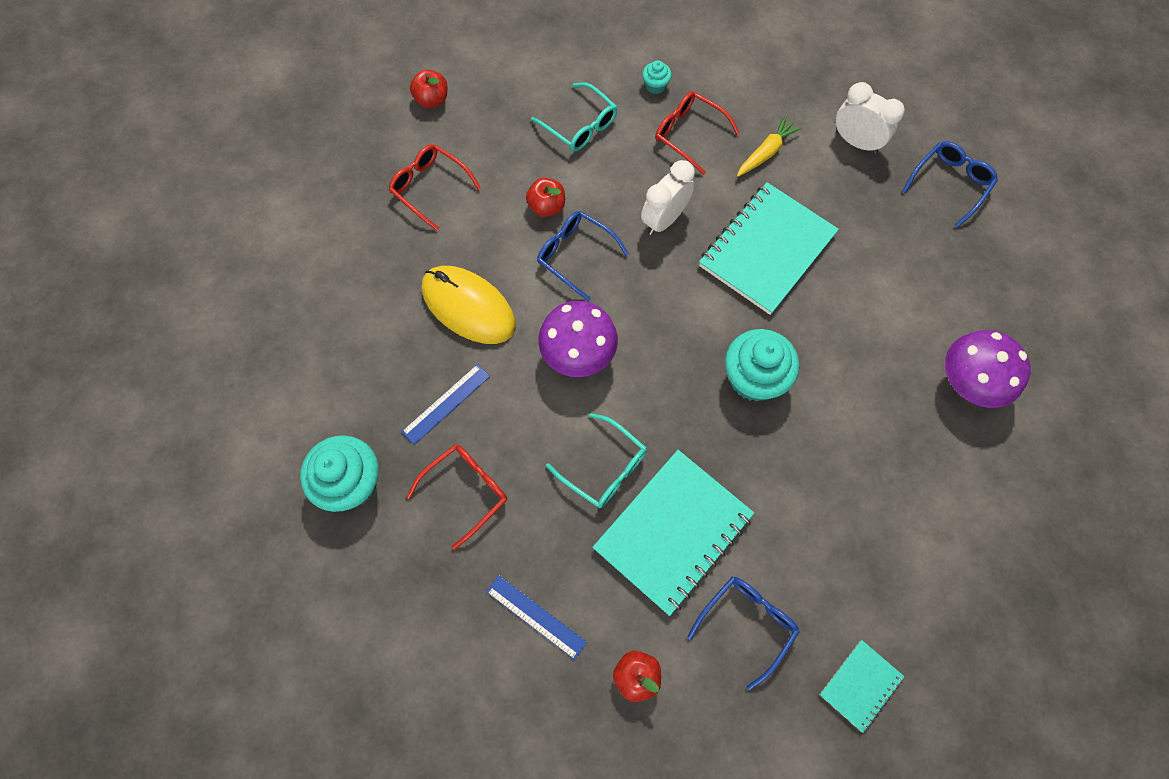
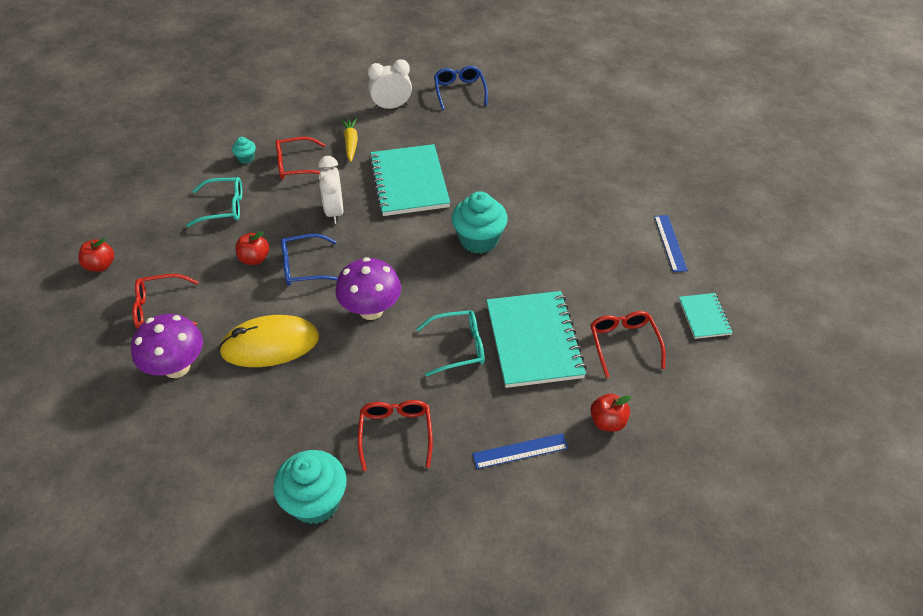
camera: 50 degrees left, 20 degrees down
(446, 404) = (322, 403): blue ruler -> blue ruler (670, 243)
(747, 624) = (623, 344): blue glasses -> red glasses
(967, 383) = (576, 160): purple mushroom -> purple mushroom (177, 367)

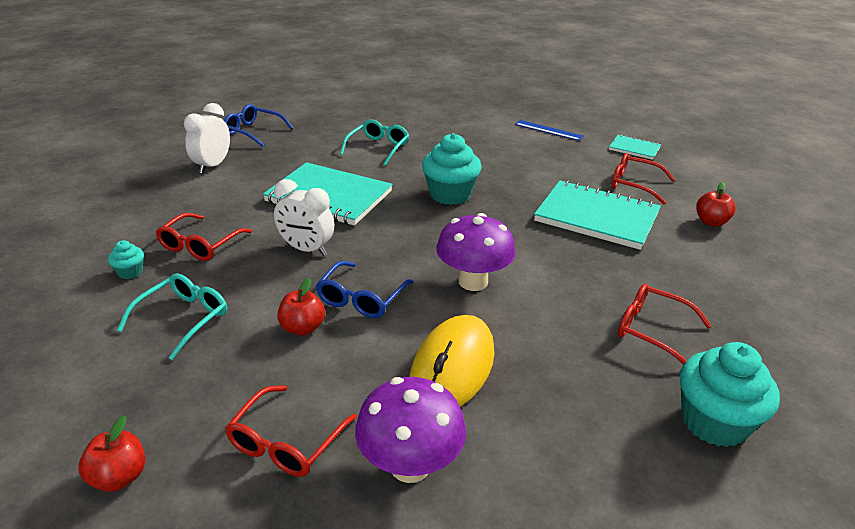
camera: 55 degrees left, 15 degrees down
(351, 143) = (223, 203): yellow carrot -> none
(458, 347) = (570, 254): turquoise glasses -> turquoise glasses (378, 148)
(520, 451) = (718, 272): blue ruler -> none

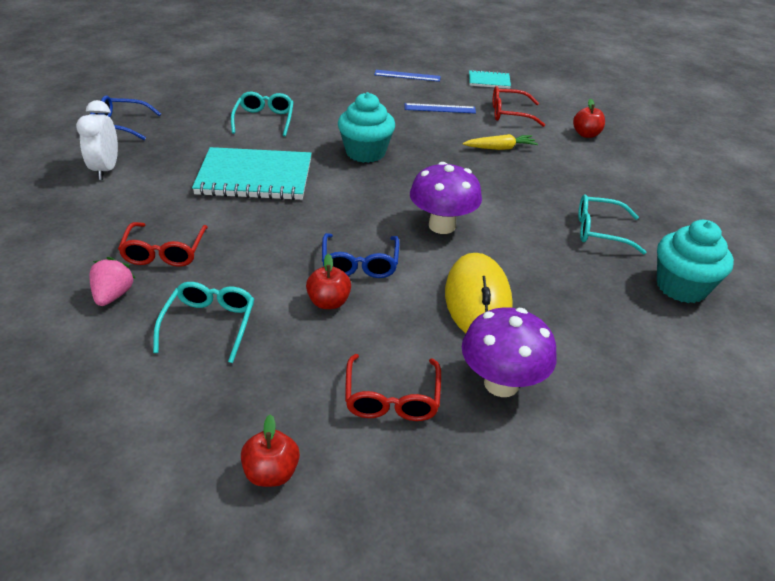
camera: 25 degrees left, 5 degrees up
(130, 272) = (113, 295): turquoise cupcake -> pink strawberry
(306, 249) = (274, 232): white clock -> none
(559, 166) = (440, 108): none -> blue ruler
(596, 217) = (500, 148): turquoise notebook -> yellow carrot
(652, 330) = (600, 231): red glasses -> turquoise glasses

